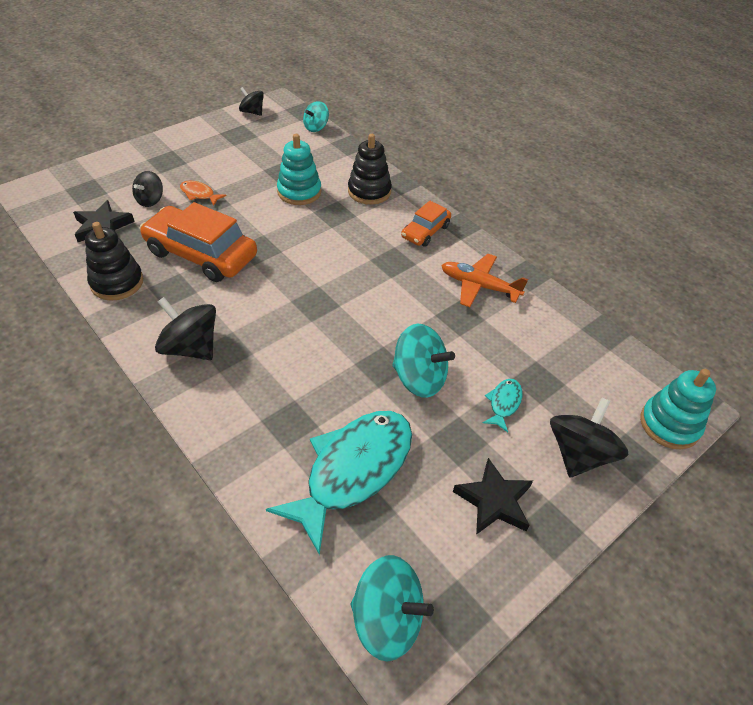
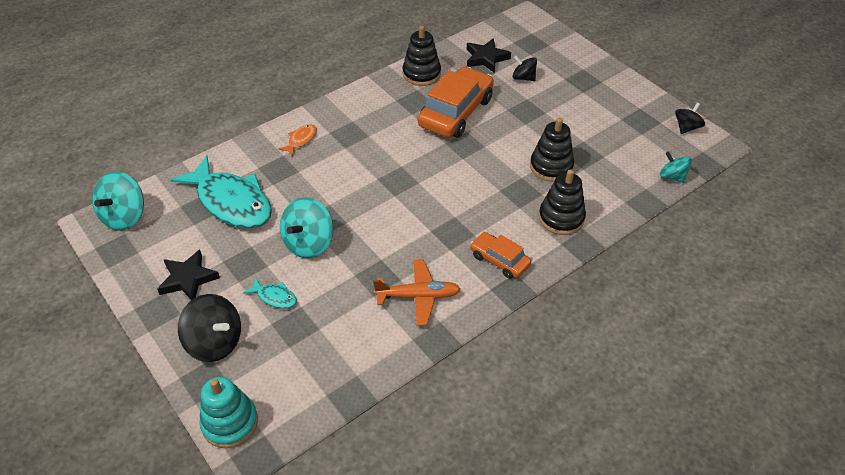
camera: 95 degrees right, 0 degrees up
(191, 347) = (353, 116): black spinning top -> none
(199, 194) = (536, 104): orange fish -> orange fish (301, 140)
(299, 192) = (551, 167): turquoise stacking toy -> black stacking toy
(478, 286) = (418, 296): orange plane -> orange plane turned 60 degrees clockwise

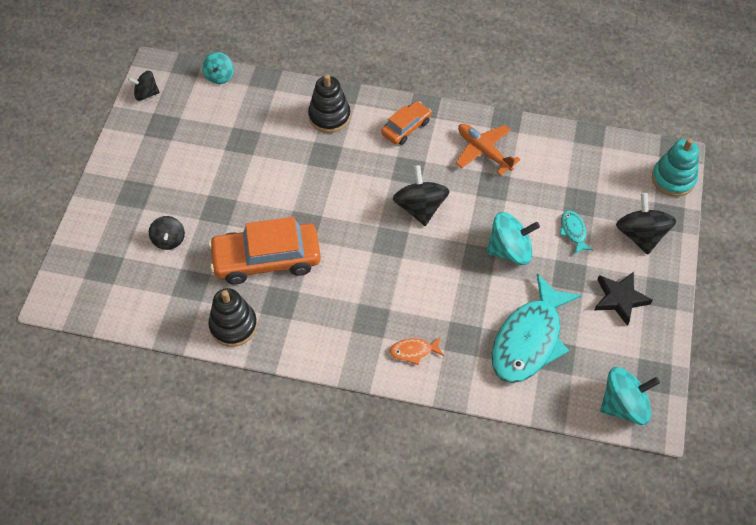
camera: 130 degrees left, 10 degrees up
(231, 202) = (529, 339): turquoise fish -> turquoise fish turned 150 degrees counterclockwise
(408, 216) = (420, 207): none -> black spinning top
(486, 58) = (161, 289): black star -> none
(499, 260) = (406, 127): orange car -> orange car turned 135 degrees counterclockwise
(551, 167) = (277, 152): black stacking toy -> none

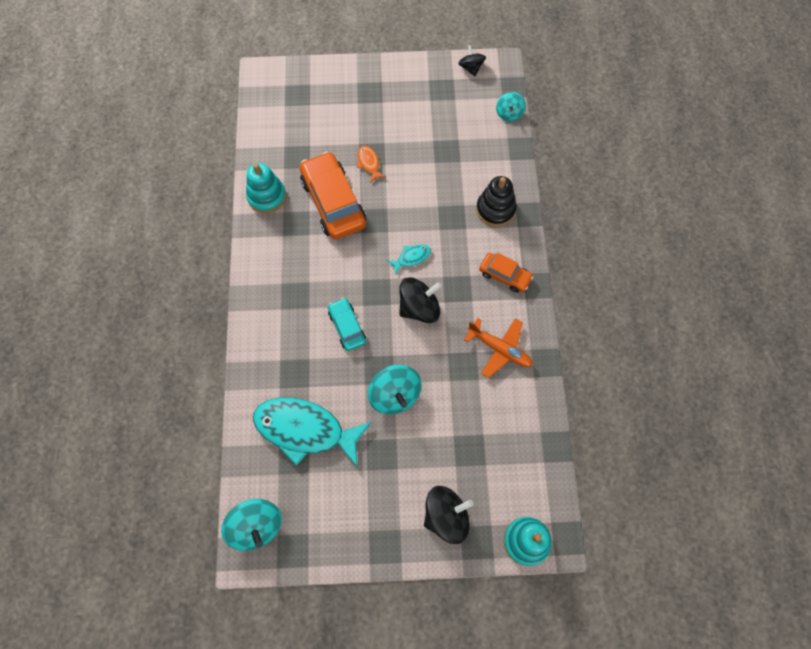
camera: 75 degrees right, 10 degrees up
(169, 240) = (333, 129): black spinning top -> none
(219, 76) = (509, 114): turquoise spinning top -> turquoise spinning top turned 75 degrees counterclockwise
(233, 325) = (267, 196): black stacking toy -> turquoise stacking toy
(414, 351) = (273, 336): orange fish -> orange fish (369, 163)
(423, 277) = (347, 327): none -> turquoise car
(483, 151) = (500, 349): orange plane -> orange plane turned 90 degrees clockwise
(573, 231) = (432, 450): turquoise fish -> turquoise fish (411, 258)
(620, 299) = (367, 506): black star -> none

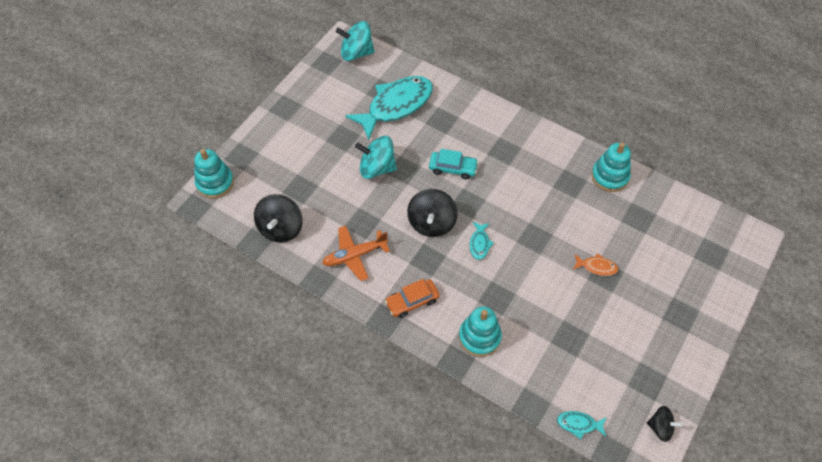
camera: 125 degrees right, 10 degrees down
(333, 202) = (572, 218): orange car -> none
(446, 516) = (271, 149): black spinning top -> black spinning top (281, 228)
(495, 209) = (479, 337): black stacking toy -> turquoise stacking toy
(509, 114) = (579, 424): turquoise spinning top -> turquoise fish

